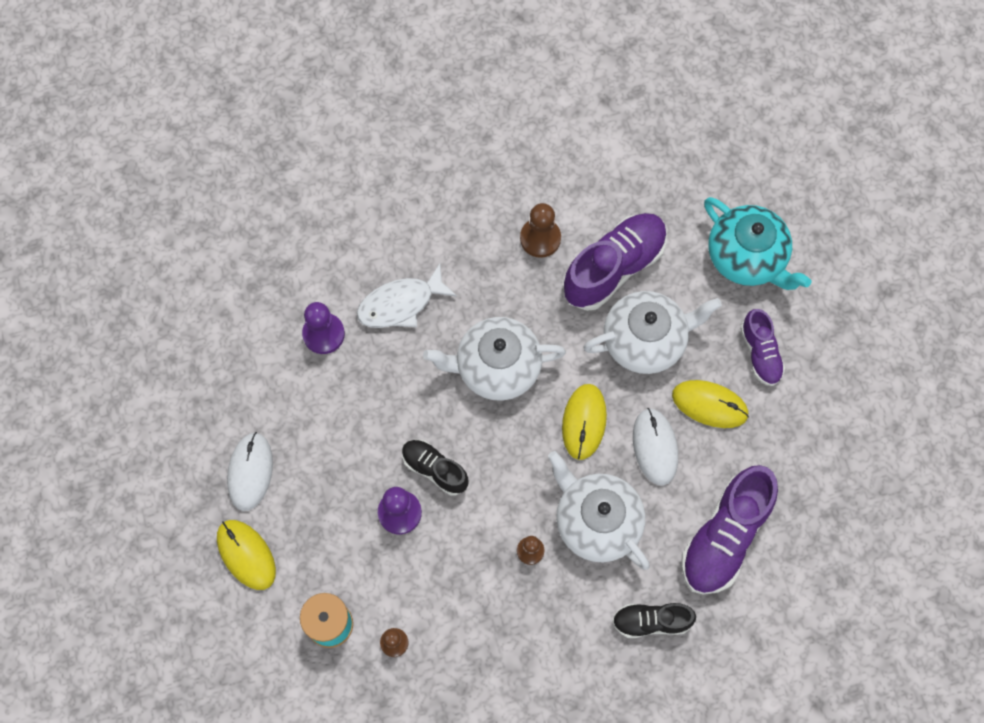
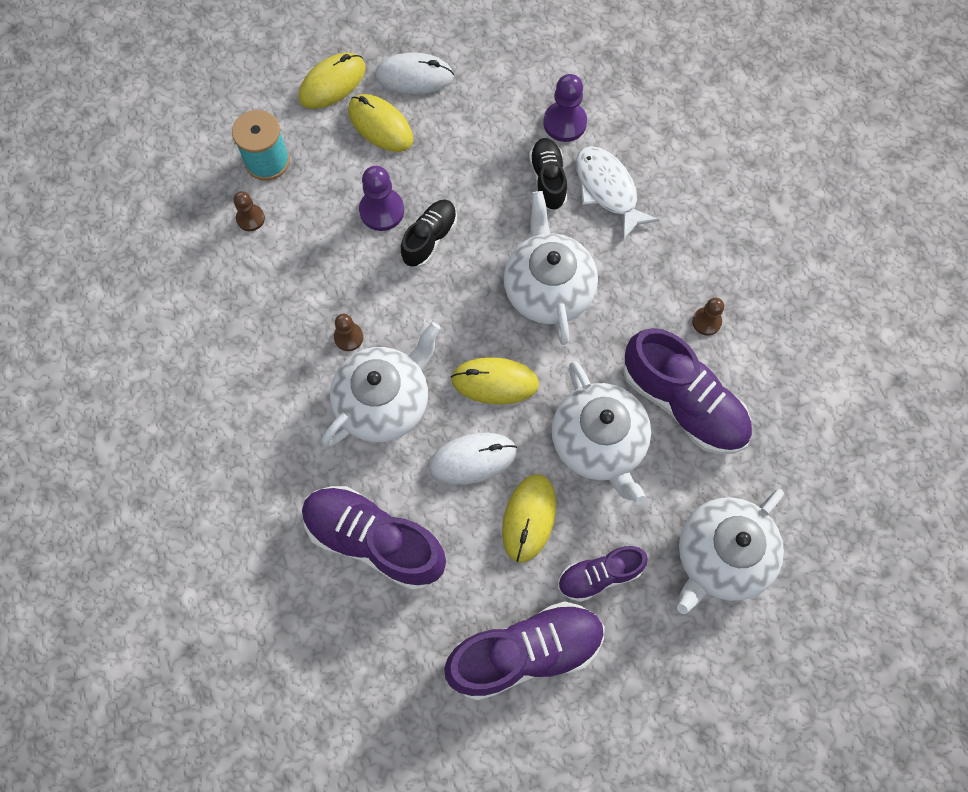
camera: 85 degrees right, 0 degrees up
(303, 509) = (380, 125): none -> yellow mouse
(540, 238) = (706, 322): brown pawn -> brown pawn, size x0.63
(651, 621) = (277, 465): black shoe -> black shoe (548, 180)
(747, 257) = (721, 556): turquoise teapot -> white teapot
(822, 419) = (525, 652): none -> purple shoe

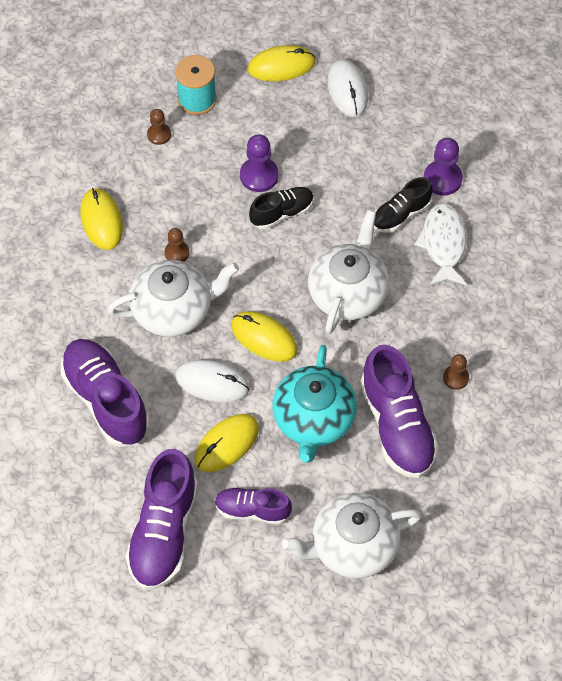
camera: 30 degrees right, 10 degrees down
(380, 125) = (298, 113): yellow mouse -> yellow mouse (101, 220)
(414, 76) = (347, 90): white mouse -> white mouse turned 45 degrees clockwise
(525, 652) = (164, 532): purple shoe -> purple shoe turned 90 degrees clockwise
(548, 180) = (401, 214): black shoe -> black shoe turned 150 degrees counterclockwise
(599, 442) = (313, 420): white teapot -> turquoise teapot

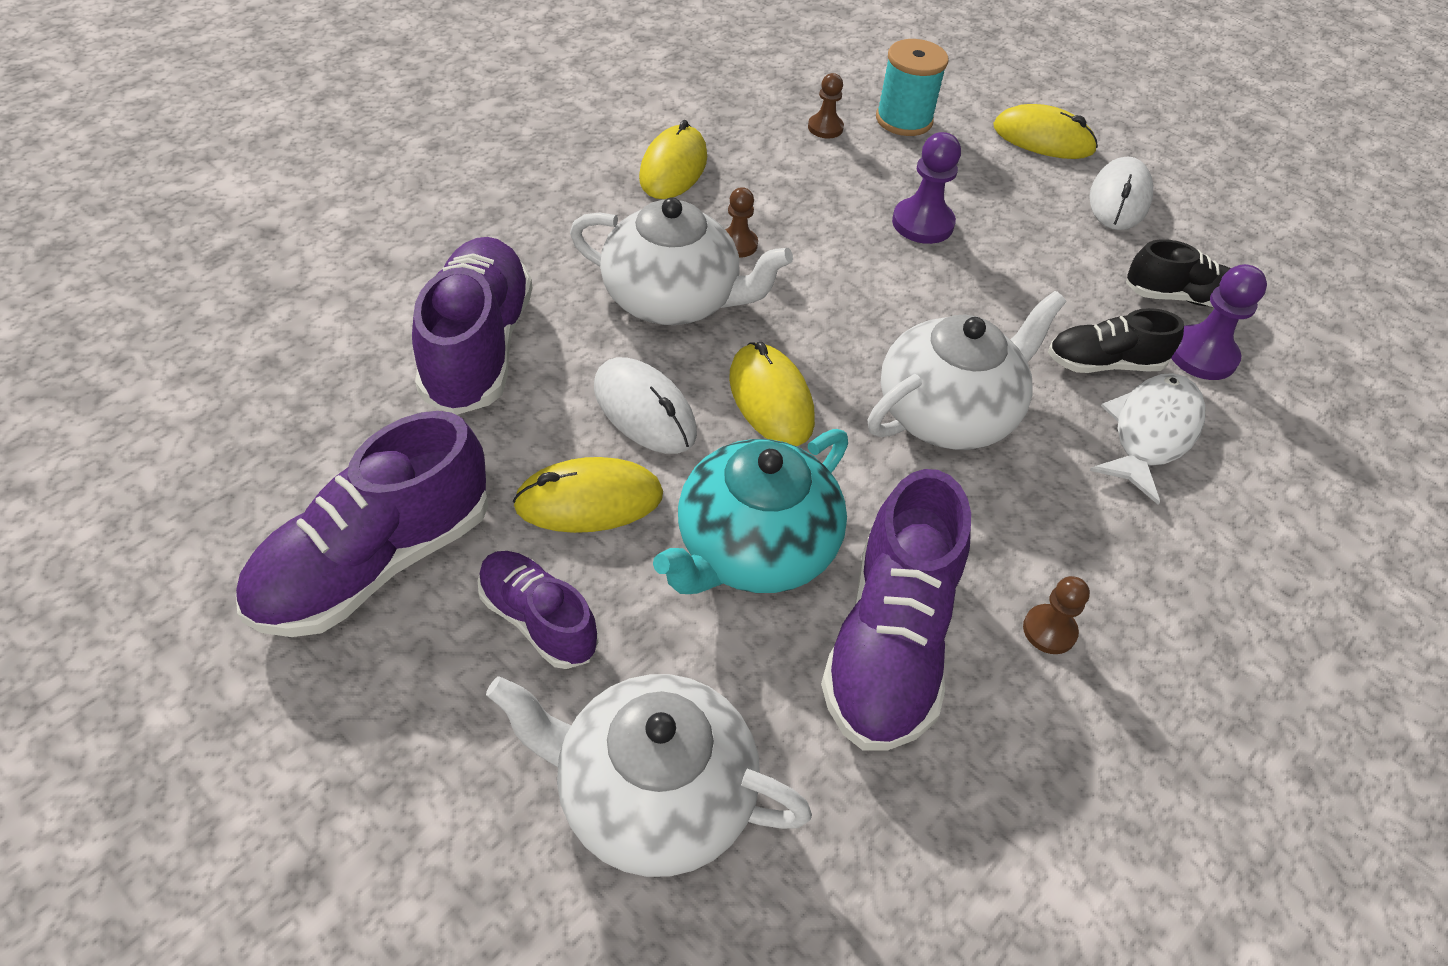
camera: 30 degrees right, 10 degrees down
(282, 213) = (921, 275): black shoe -> black shoe (1178, 297)

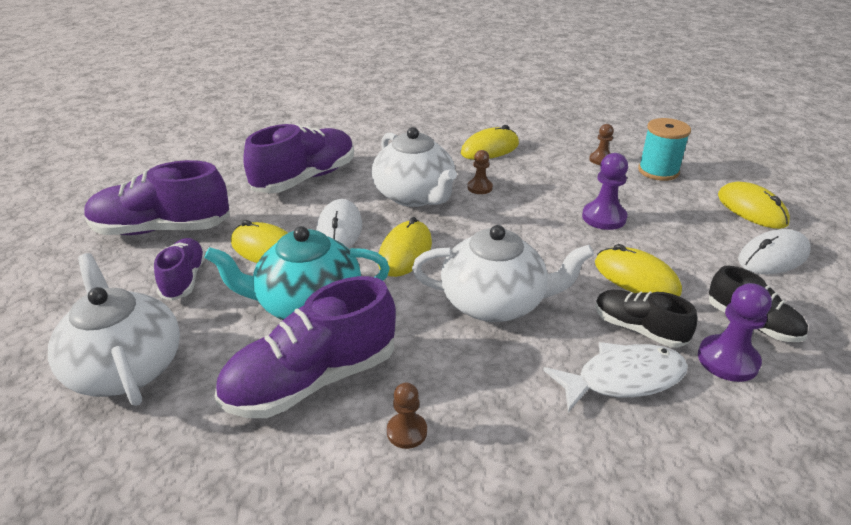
camera: 45 degrees right, 15 degrees down
(1037, 296) = (636, 278): none -> yellow mouse

